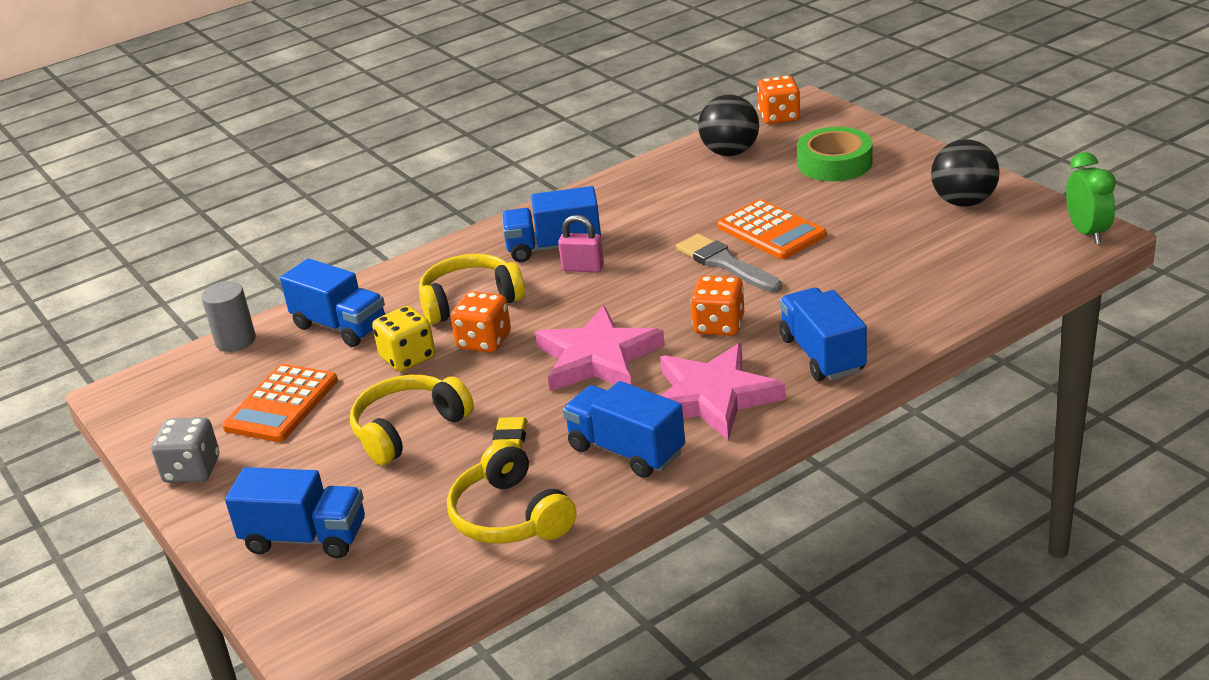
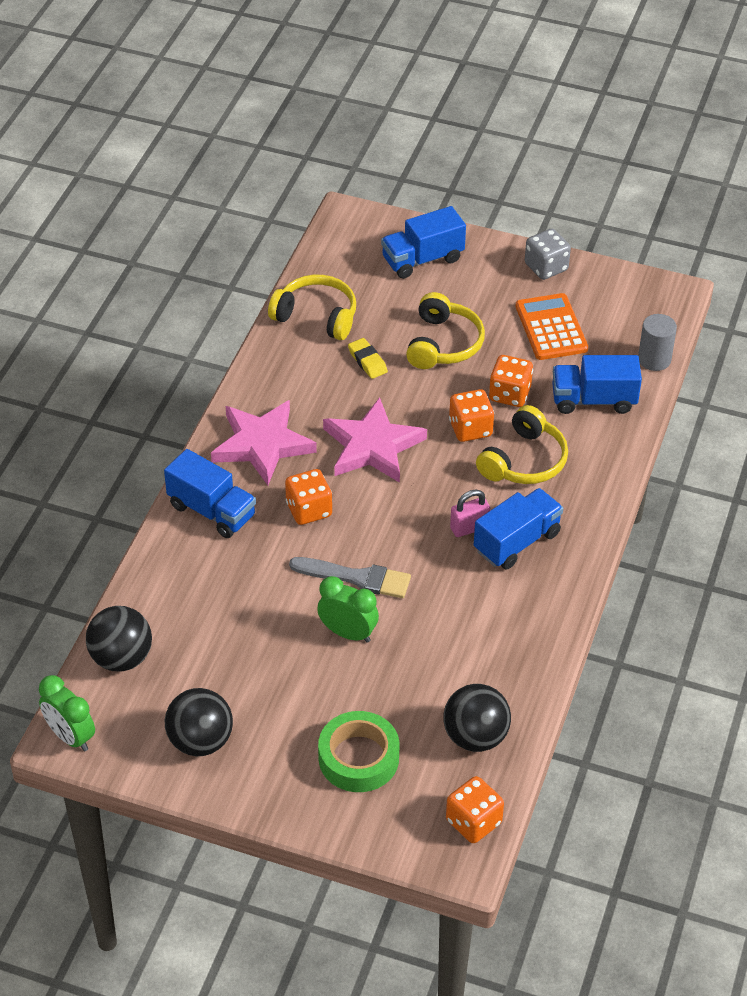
camera: 140 degrees right, 15 degrees up
(408, 358) = (509, 394): yellow dice -> orange dice
(626, 451) = (286, 383): blue truck -> none
(771, 231) = (348, 633): orange calculator -> green clock
(1003, 270) = (121, 658): none -> black ball

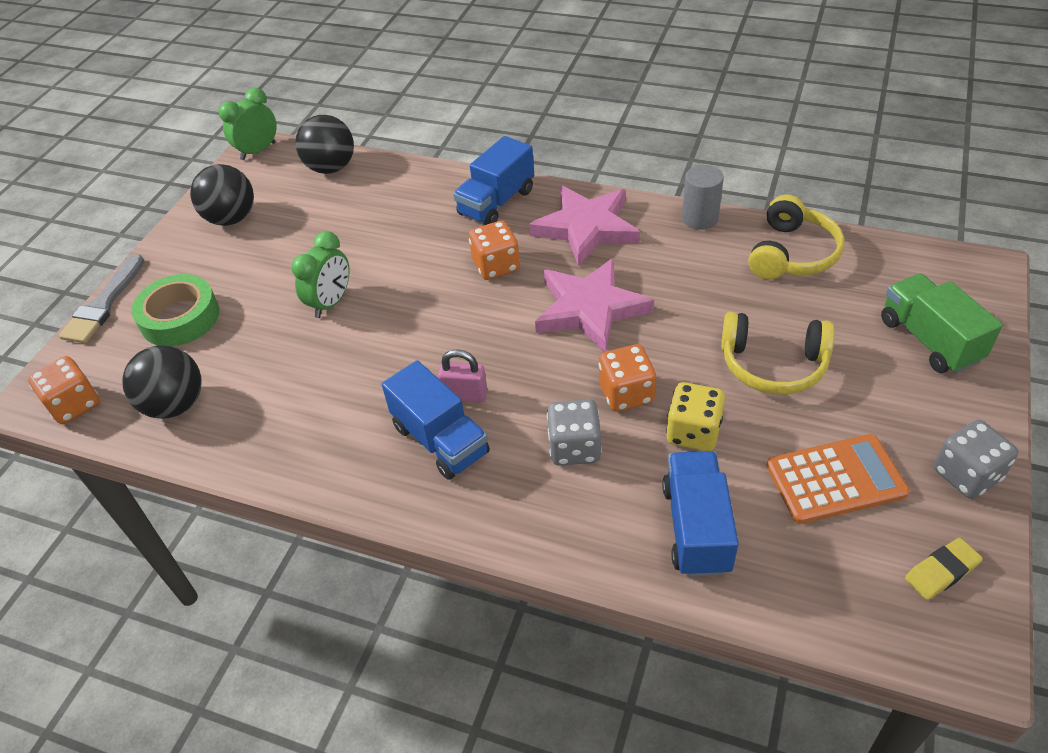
camera: 95 degrees right, 0 degrees up
(356, 578) = (401, 305): grey brush -> grey brush (104, 304)
(367, 361) = (726, 298): yellow eraser -> yellow eraser (941, 572)
(422, 259) = (929, 340): blue truck -> green truck
(469, 528) = (465, 395): pink padlock -> pink padlock turned 60 degrees counterclockwise
(509, 394) = (693, 432): orange dice -> yellow dice
(524, 461) = (574, 448): yellow headphones -> grey dice
(654, 359) = (799, 613): grey cylinder -> grey cylinder (700, 218)

